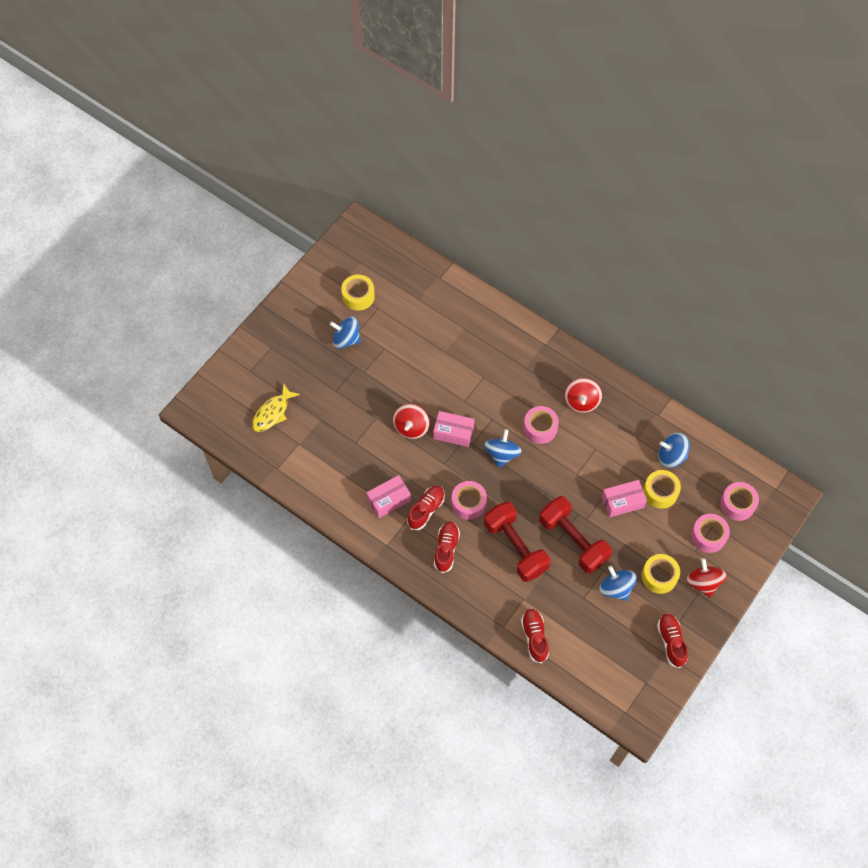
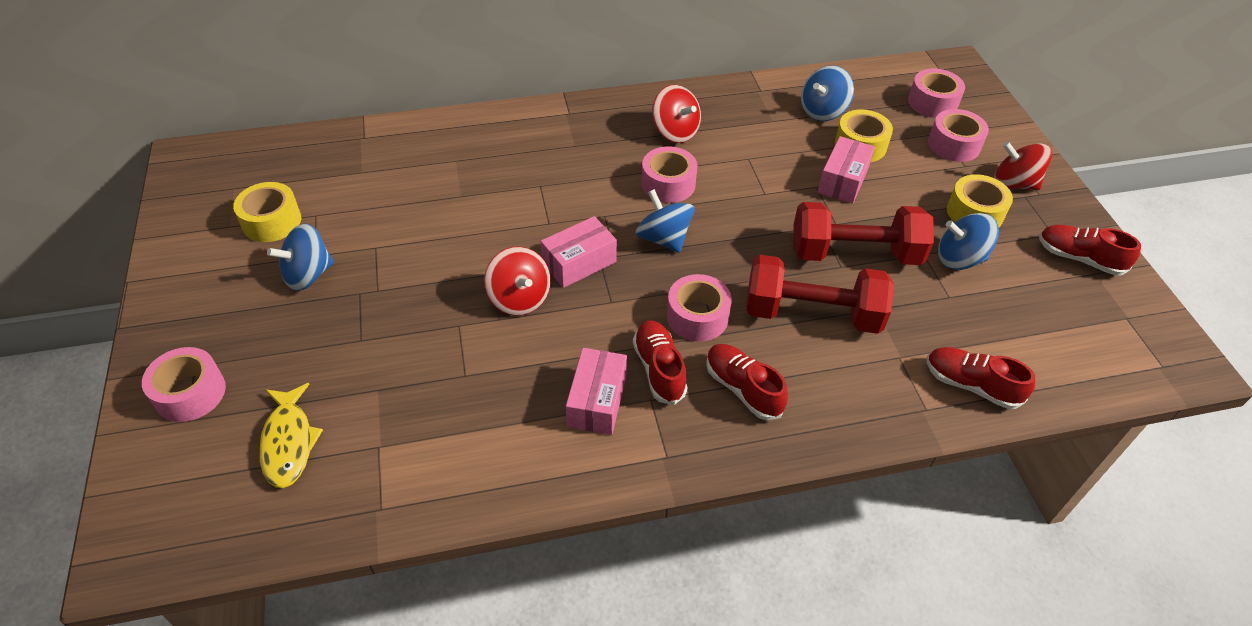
camera: 50 degrees left, 15 degrees down
(260, 359) = (190, 393): none -> pink tape

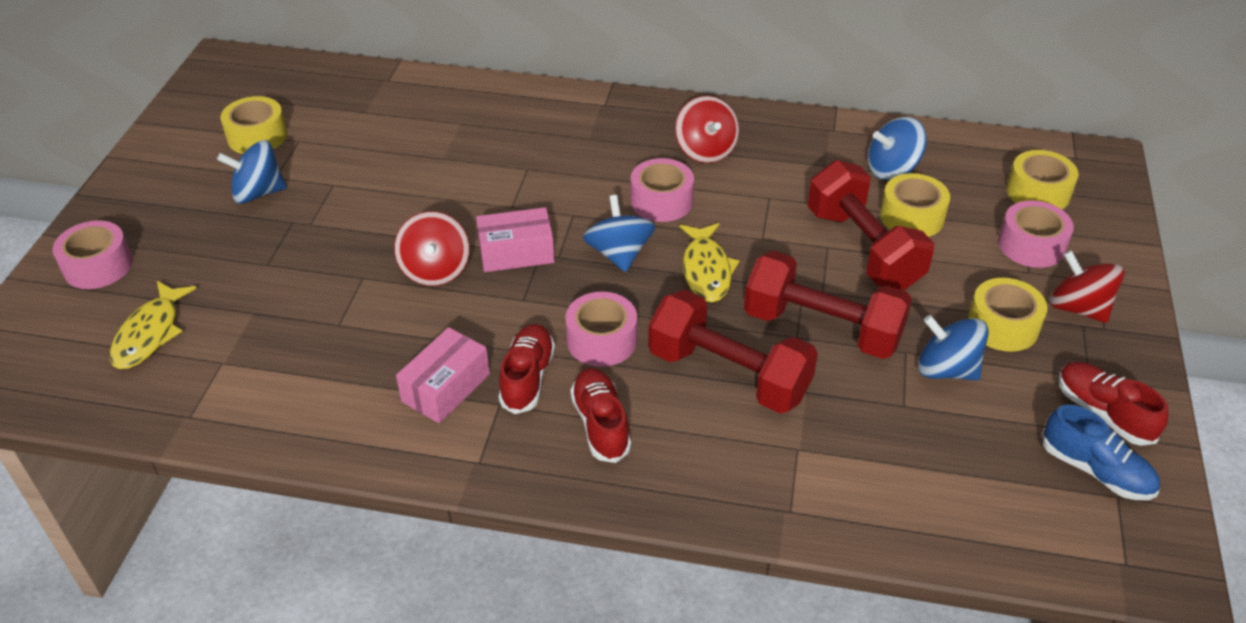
camera: 25 degrees right, 5 degrees down
(740, 232) = (706, 270): none -> yellow fish
(843, 181) = (863, 249): pink box -> red dumbbell
(932, 103) = (1038, 192): pink tape -> yellow tape
(971, 385) = (861, 504): red shoe -> none
(1101, 303) = (1095, 470): none -> blue shoe

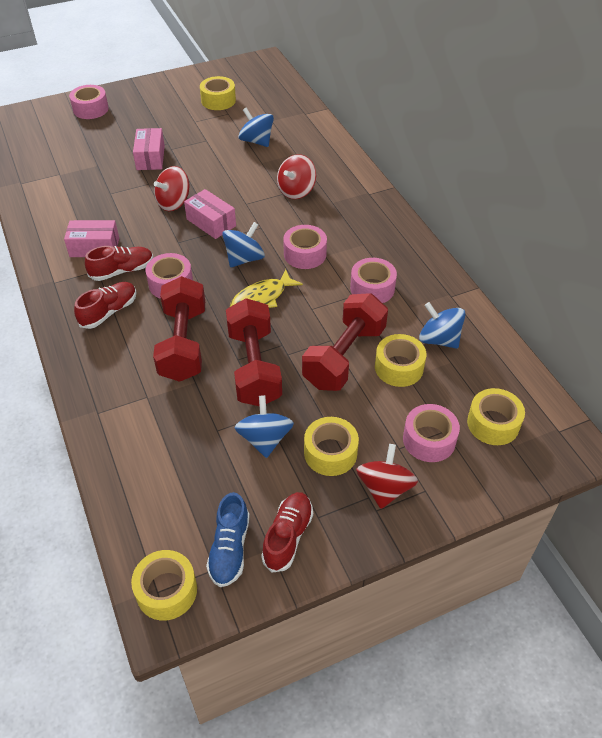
camera: 55 degrees right, 5 degrees up
(150, 333) = (61, 145): yellow fish -> none
(258, 193) = (178, 123): blue spinning top -> blue spinning top (256, 141)
(305, 252) = (150, 158): none -> pink box
(705, 150) = (370, 251): red spinning top -> red spinning top (296, 191)
(770, 177) = (372, 288): none -> pink tape
(1129, 554) = (166, 591): none -> yellow tape

